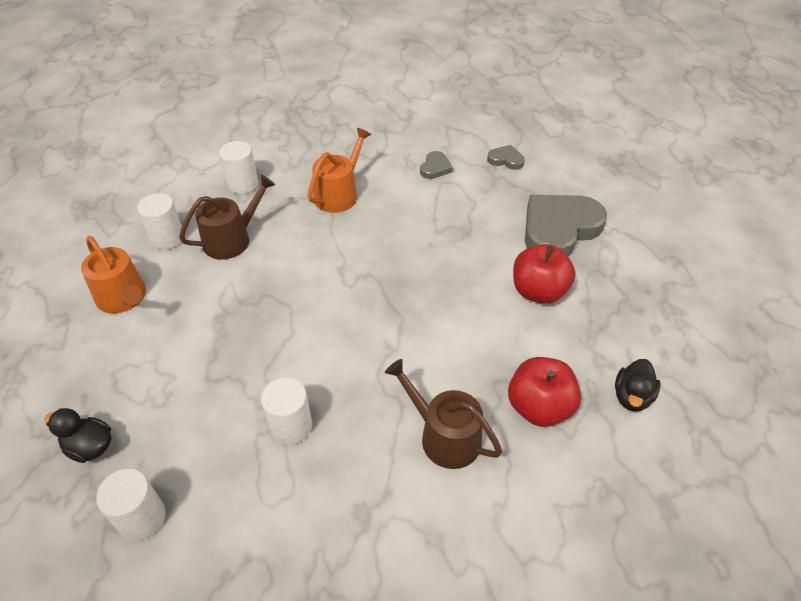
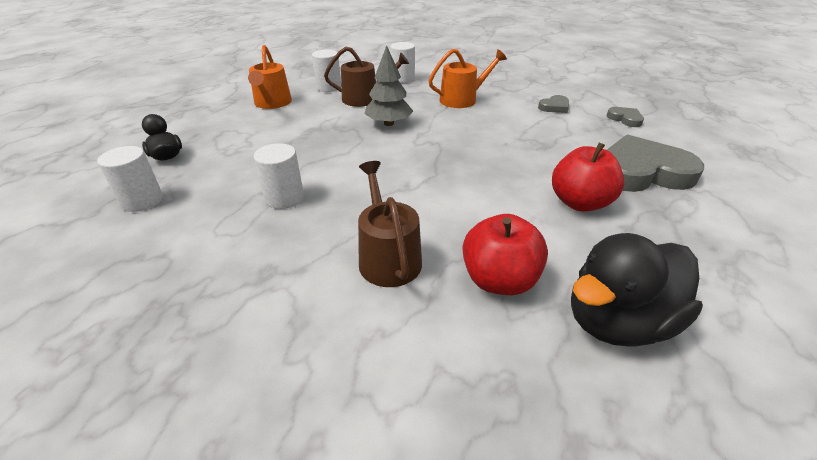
camera: 35 degrees right, 10 degrees down
(295, 268) = (388, 123): none -> grey tree
(632, 397) = (617, 321): black duck -> black duck, size x1.85

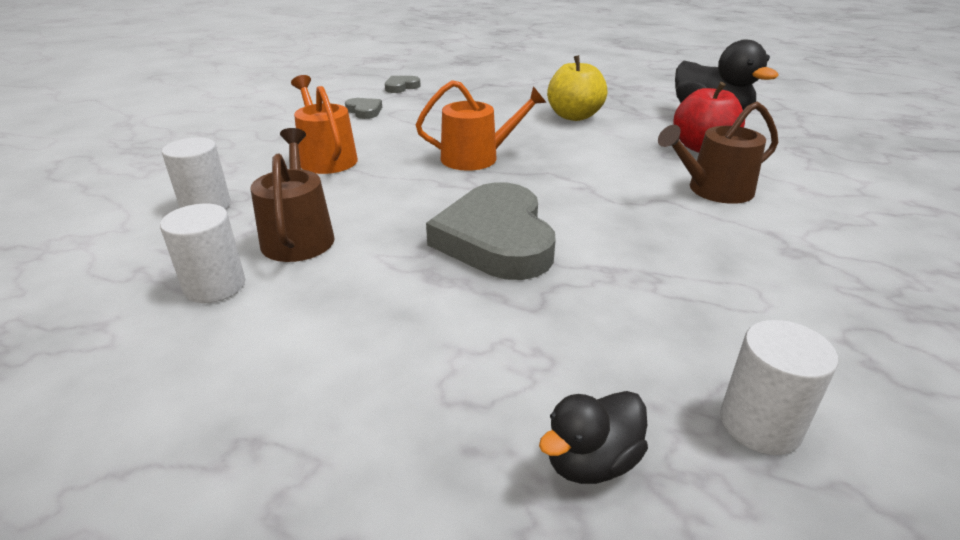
camera: 95 degrees left, 5 degrees down
(272, 103) = (288, 356): orange watering can -> orange watering can (477, 157)
(284, 198) = (655, 265): white cylinder -> none
(388, 123) = (409, 207): grey tree -> none
(579, 203) = (574, 116): red apple -> yellow apple
(641, 172) = (512, 93): grey heart -> grey heart (496, 239)

